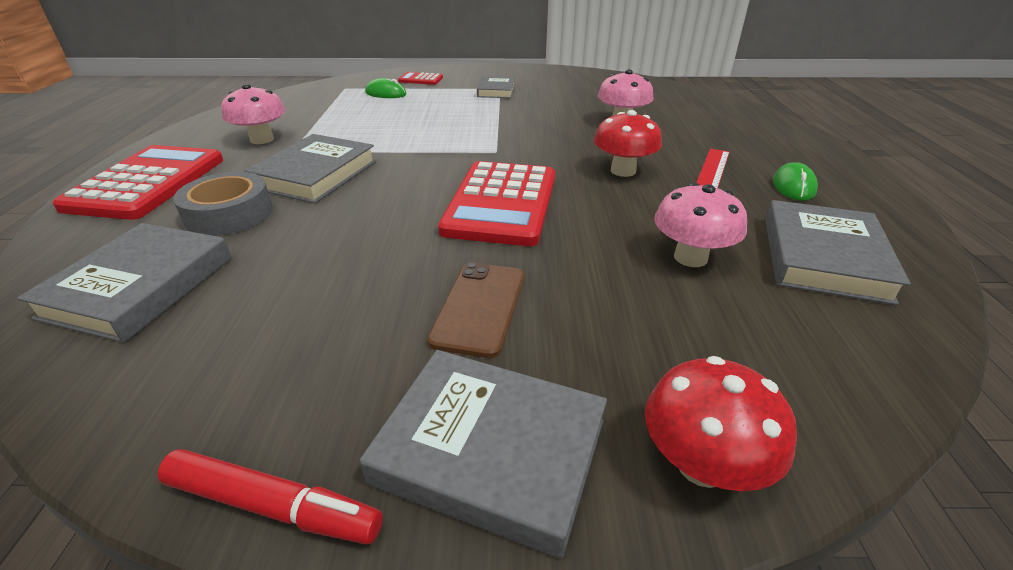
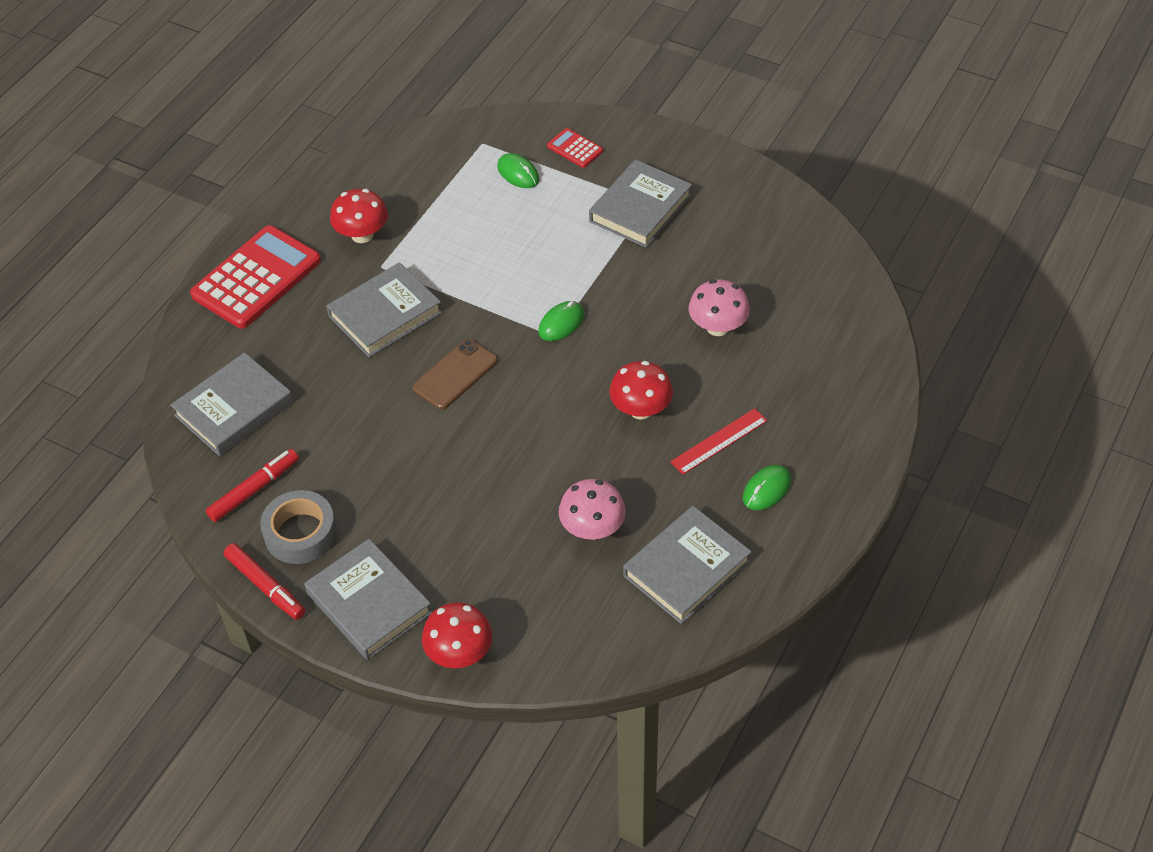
camera: 30 degrees right, 15 degrees up
(199, 365) = (253, 490): none -> red marker
(229, 214) = (305, 347): grey tape -> grey tape (300, 533)
(262, 139) = (362, 235): pink mushroom -> red mushroom
(479, 307) = (421, 512): brown phone -> brown phone (455, 374)
(495, 145) = (561, 323): none -> green mouse
(496, 91) = (640, 208): grey book -> grey book, size x1.64
(501, 203) = (506, 414): red calculator -> none

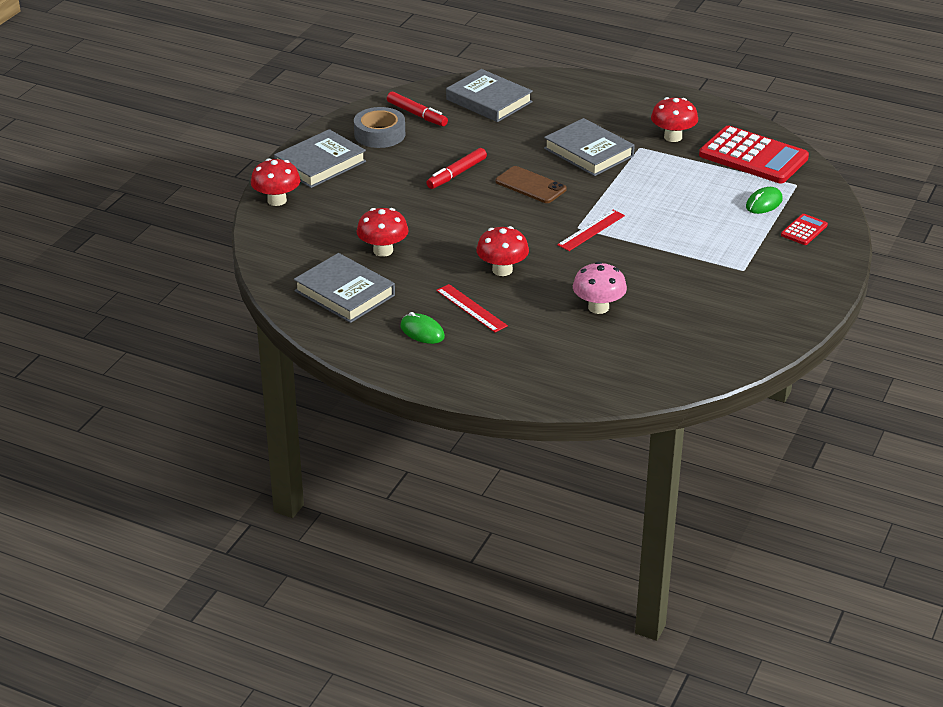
camera: 85 degrees right, 15 degrees down
(256, 278) = (617, 98): red calculator -> red calculator (753, 156)
(265, 585) = (336, 125): red marker -> red marker (457, 174)
(561, 323) = (591, 230): green mouse -> red ruler
(592, 528) = (383, 250): pink mushroom -> red mushroom
(640, 208) = (735, 266): grey book -> none

